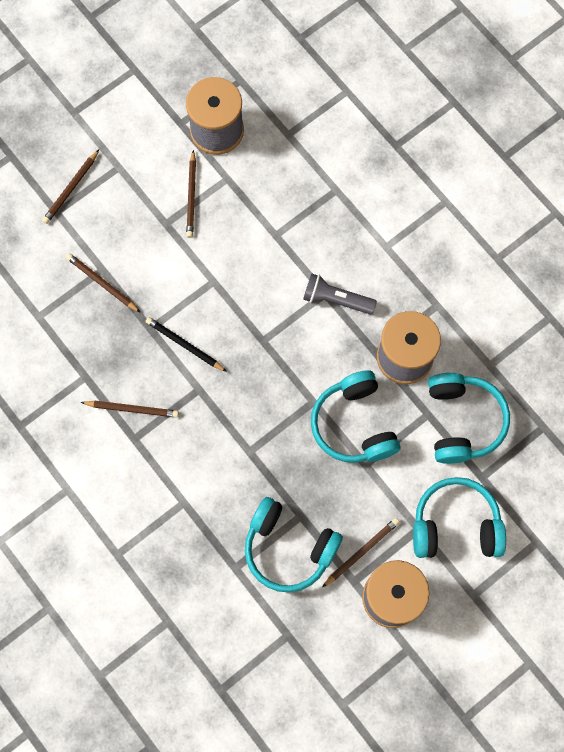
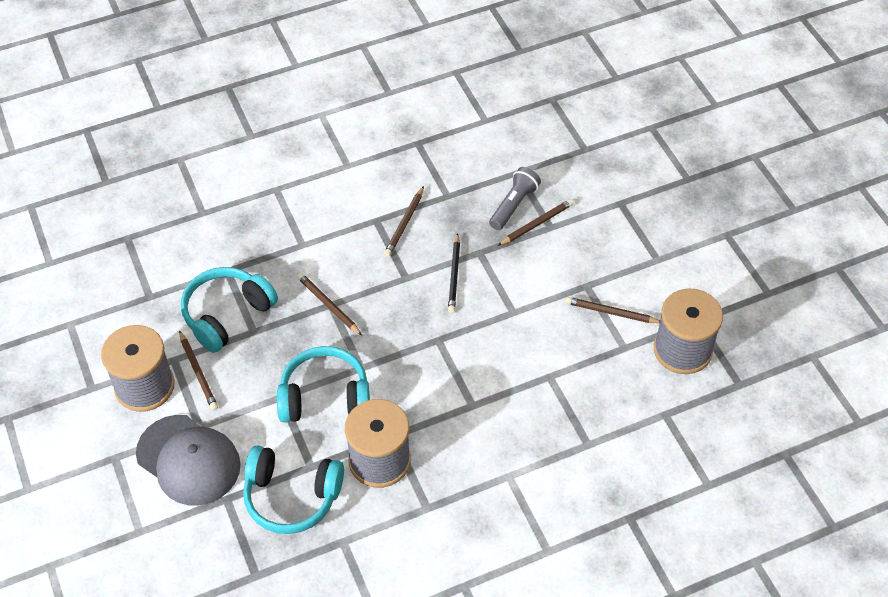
camera: 105 degrees right, 20 degrees down
(71, 188) = (642, 218): brown pencil -> brown pencil (328, 305)
(184, 345) = (454, 275): black pencil -> black pencil turned 135 degrees clockwise
(336, 299) = (462, 413): grey flashlight -> grey flashlight (513, 205)
(455, 525) = (188, 460): turquoise headphones -> grey cap

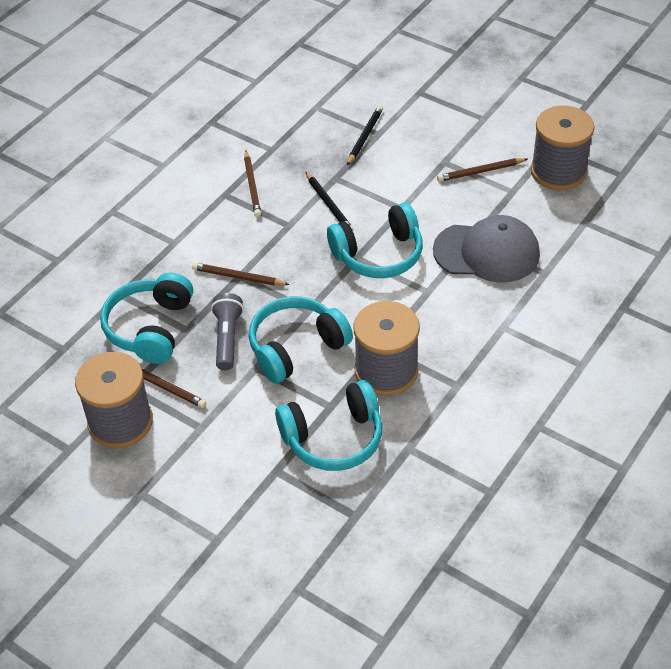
camera: 30 degrees left, 5 degrees down
(188, 460) = (214, 459): grey cap -> grey cap (487, 252)
(458, 347) = (378, 254): none -> turquoise headphones
(513, 205) = (334, 131): grey flashlight -> grey flashlight (227, 338)
(536, 224) = (365, 137): brown pencil -> black pencil

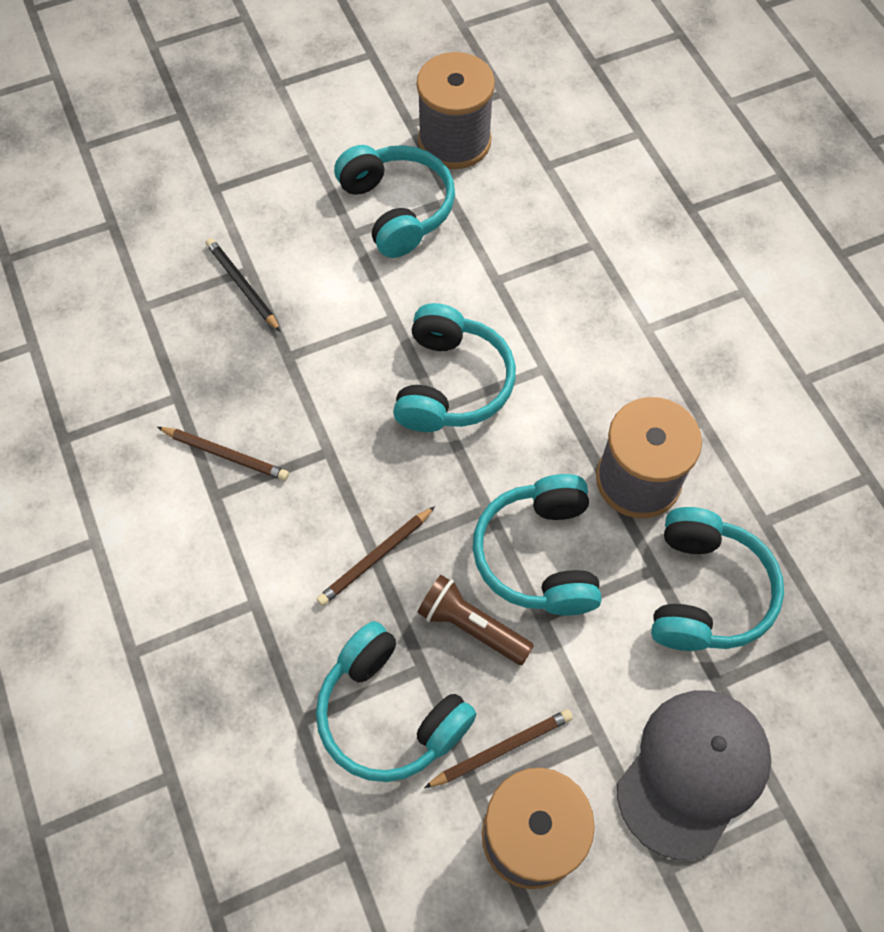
camera: 60 degrees left, 15 degrees up
(227, 338) = (472, 626): grey flashlight -> brown flashlight
(329, 204) = (327, 388): black pencil -> none
(480, 171) = (397, 209): brown pencil -> turquoise headphones
(487, 252) = (526, 278): grey cap -> grey cap (693, 772)

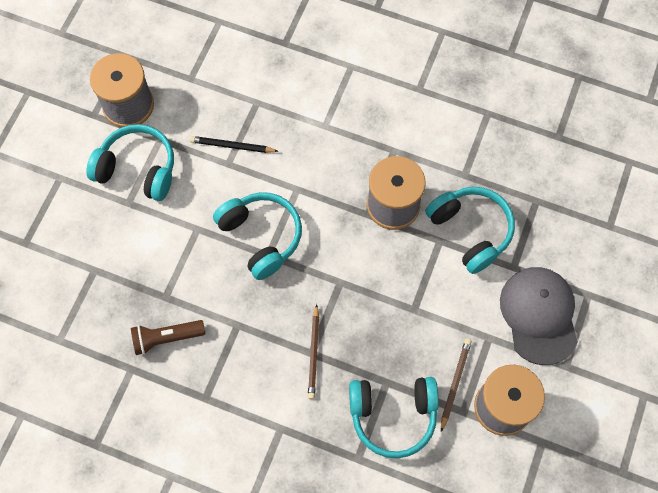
camera: 45 degrees left, 5 degrees up
(225, 455) = (189, 374): brown pencil -> none
(242, 286) = (101, 281): black pencil -> black pencil (232, 146)
(472, 626) = (388, 343): brown flashlight -> brown flashlight (166, 338)
(539, 555) = (385, 282): turquoise headphones -> none

